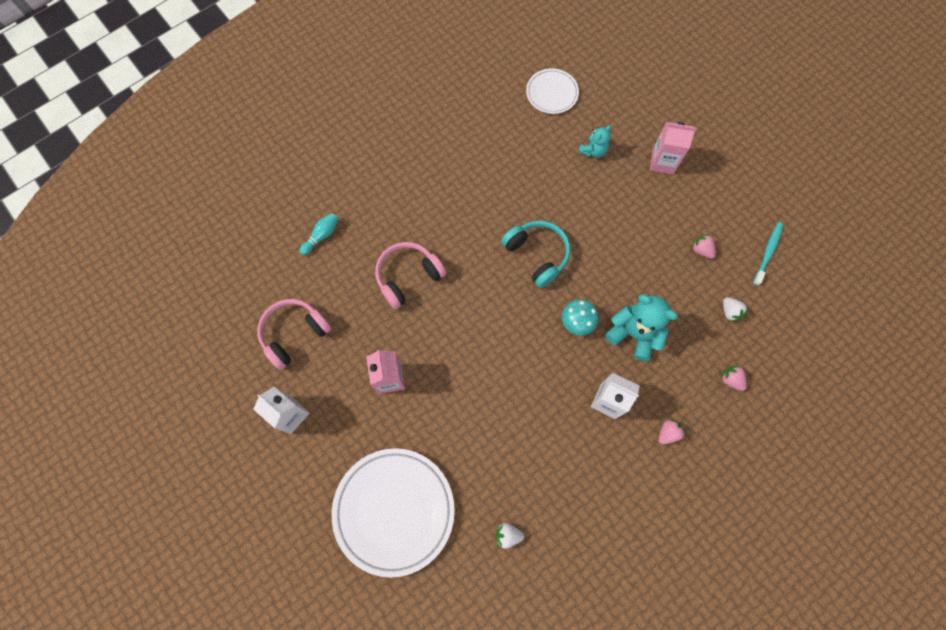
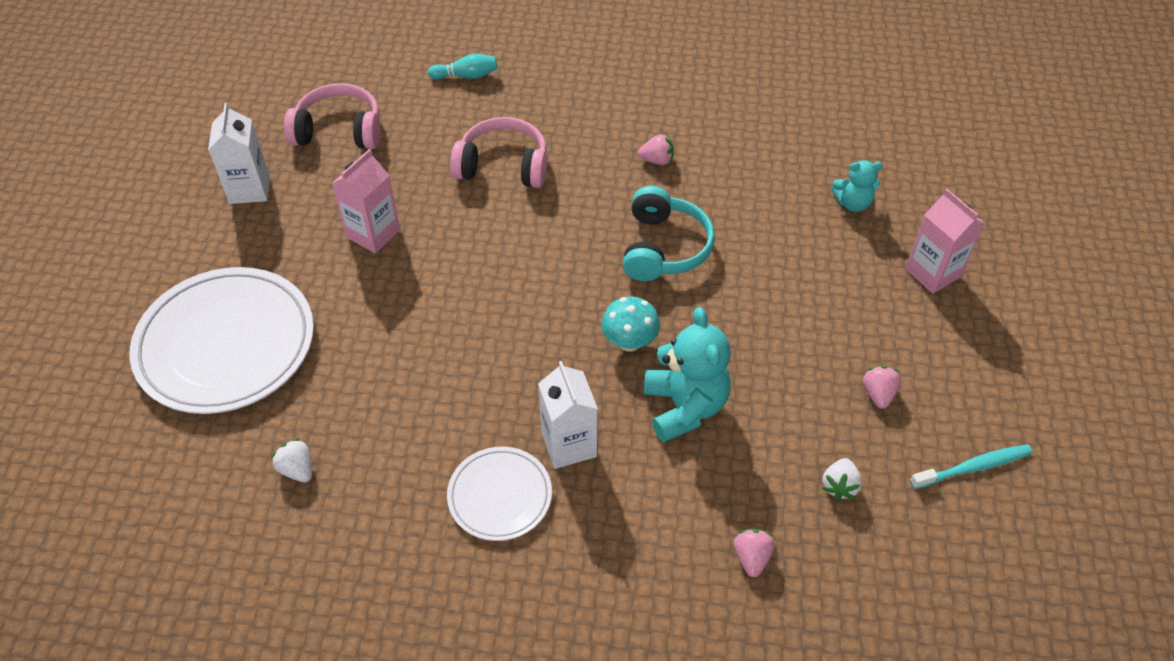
camera: 45 degrees right, 20 degrees down
(552, 93) = (866, 122): white plate -> white plate (500, 496)
(667, 433) = (599, 539): pink strawberry -> pink strawberry (657, 160)

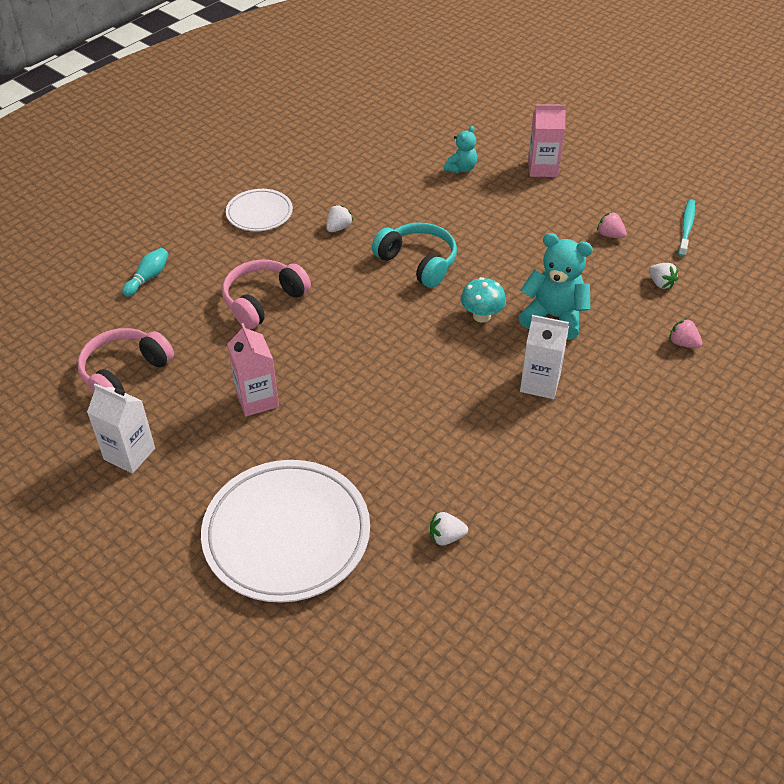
camera: 55 degrees left, 5 degrees down
(500, 496) = (554, 436): white plate -> white plate (259, 213)
(657, 160) = (338, 228): pink strawberry -> white strawberry

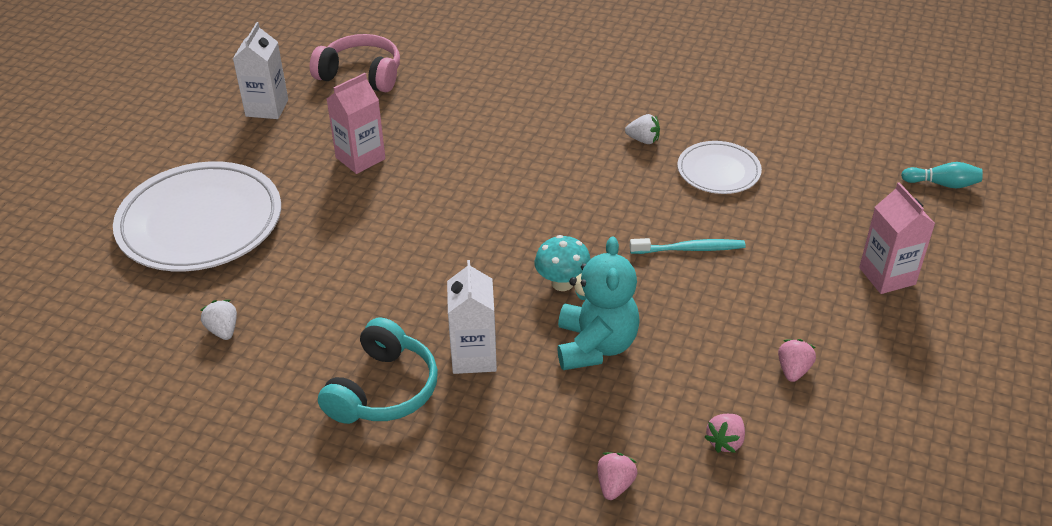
camera: 70 degrees right, 5 degrees down
(148, 278) = (490, 48): turquoise bowling pin -> turquoise bowling pin (942, 184)
(259, 213) = (629, 83): white plate -> white plate (718, 171)
(263, 301) = (497, 123): pink headphones -> none
(418, 262) = (624, 212): turquoise headphones -> turquoise headphones (383, 390)
(461, 168) = (825, 204): turquoise teddy bear -> none
(660, 283) = (725, 441): white strawberry -> pink strawberry
(686, 228) = (871, 452): turquoise toothbrush -> turquoise toothbrush (690, 249)

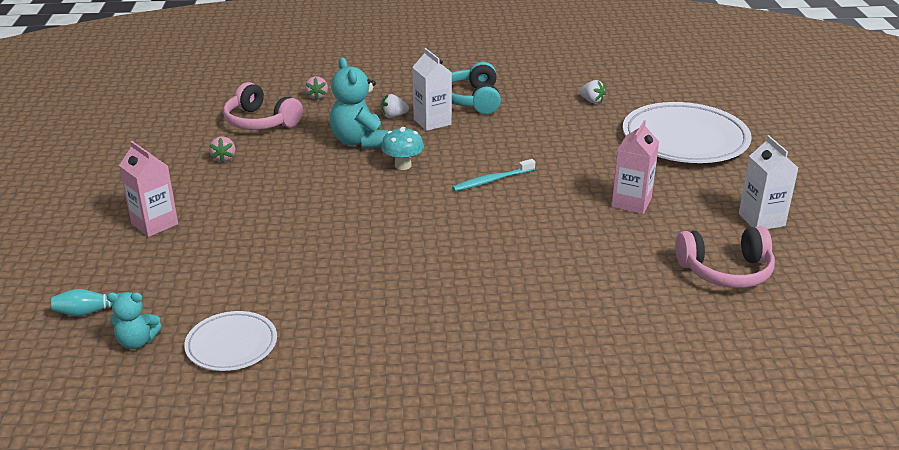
camera: 155 degrees right, 10 degrees down
(643, 140) = (401, 279): white strawberry -> white strawberry (393, 116)
(690, 249) = (319, 205): turquoise toothbrush -> turquoise toothbrush (492, 180)
(718, 171) = (316, 269): white plate -> white plate (231, 345)
(725, 441) = (260, 122): pink strawberry -> pink headphones
(895, 145) = (137, 342): none -> turquoise teddy bear

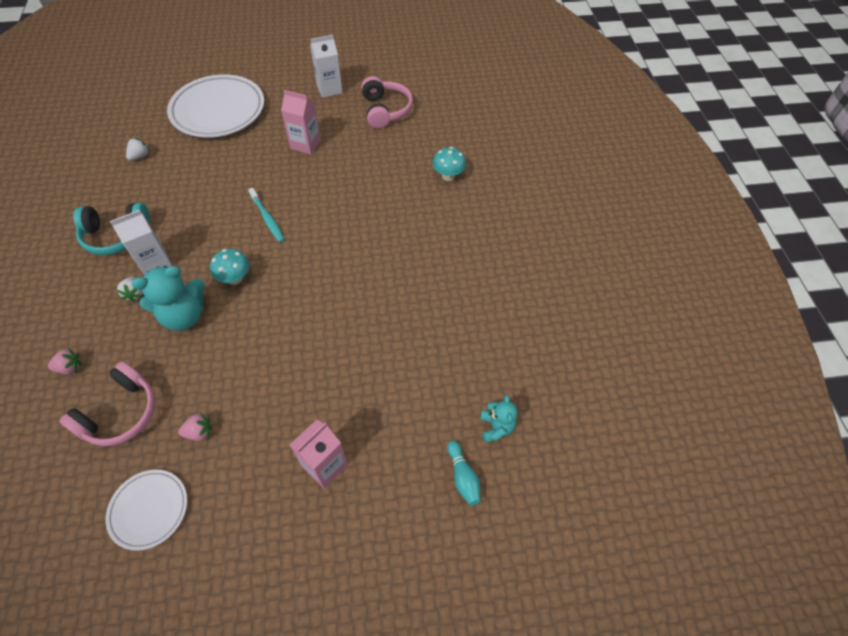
camera: 95 degrees left, 25 degrees up
(231, 345) = (490, 360): white plate -> white plate (149, 510)
(578, 328) = (448, 176): none -> turquoise mushroom

